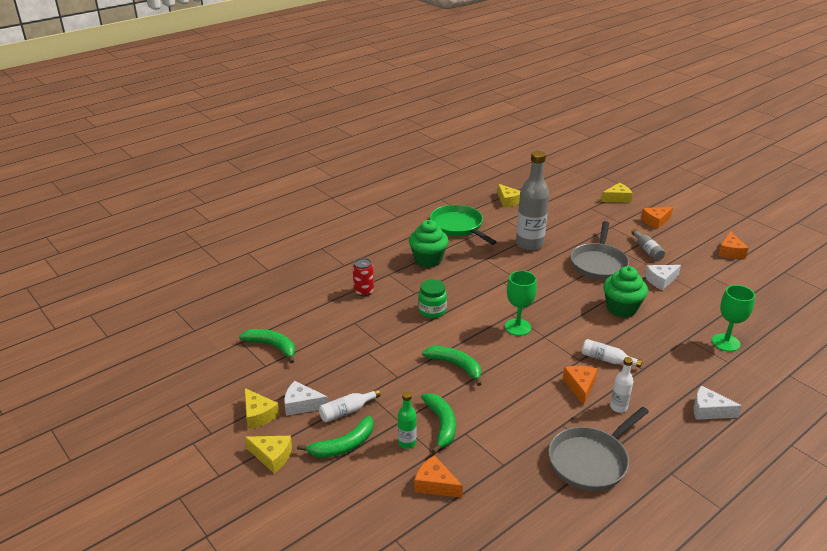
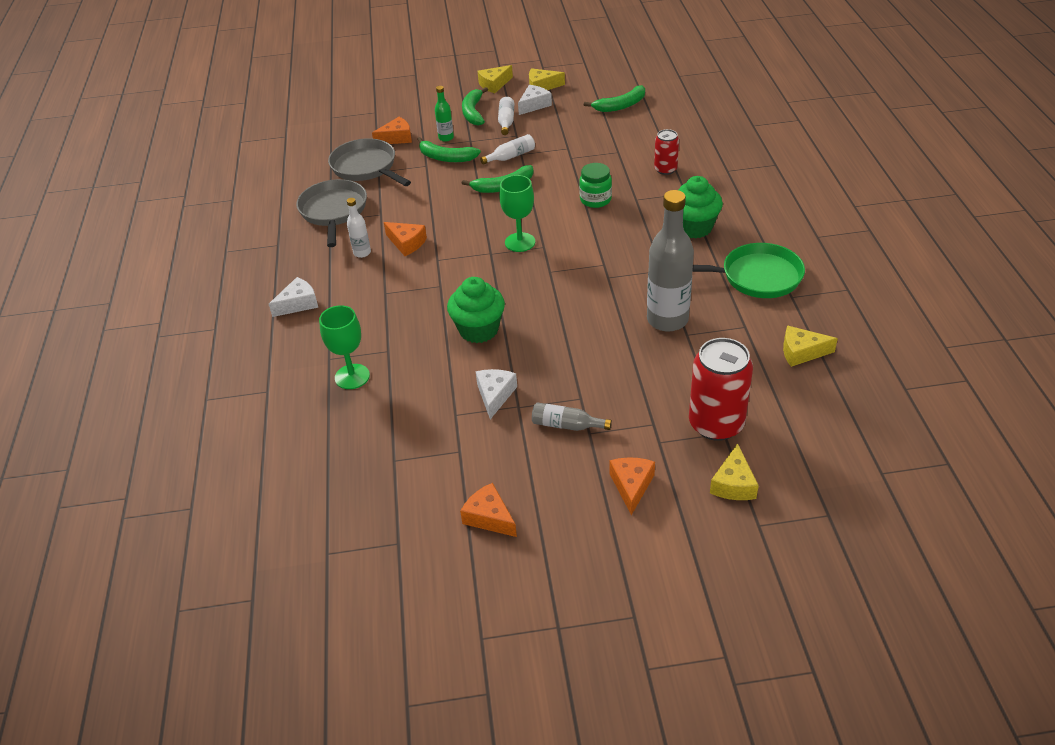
camera: 125 degrees right, 10 degrees up
(588, 211) = (716, 424): none -> red can
(598, 263) = (576, 360): grey pan -> grey pan (366, 167)
(607, 360) = (419, 276): white bottle -> white bottle (511, 156)

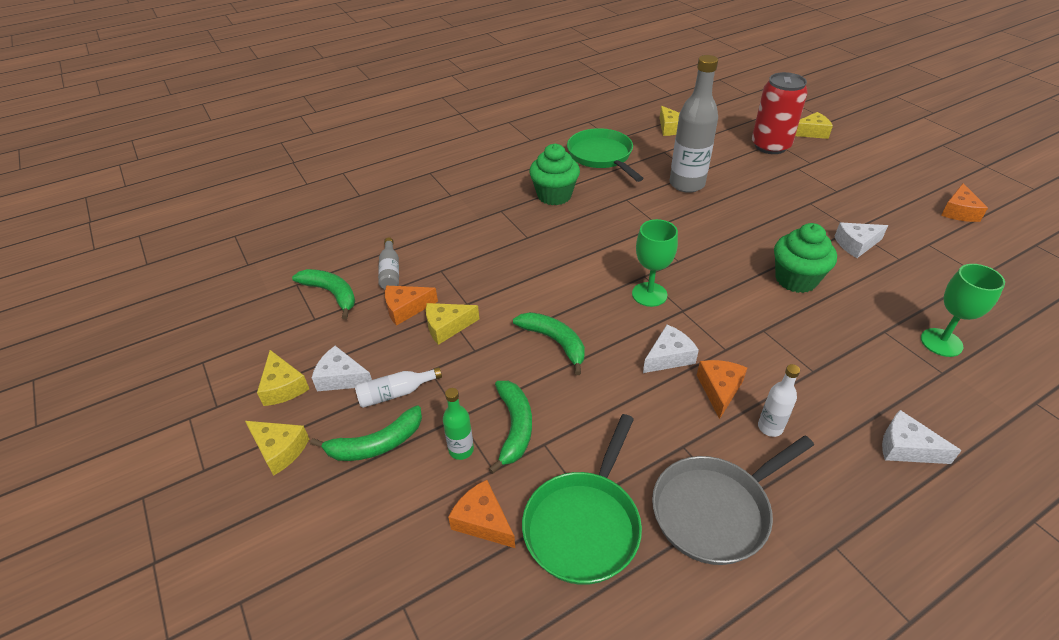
camera: 115 degrees left, 0 degrees up
(366, 167) = (584, 524): grey pan -> green pan
(451, 231) = (668, 357): none -> white cheese
(511, 156) = (485, 358): white bottle -> none
(552, 146) = (447, 327): none -> yellow cheese
(566, 425) = (842, 202): grey bottle -> grey bottle (390, 272)
(595, 200) = (542, 262): green jar -> none
(631, 486) = (858, 164): orange cheese -> orange cheese (406, 309)
(665, 169) = (464, 230): red can -> none

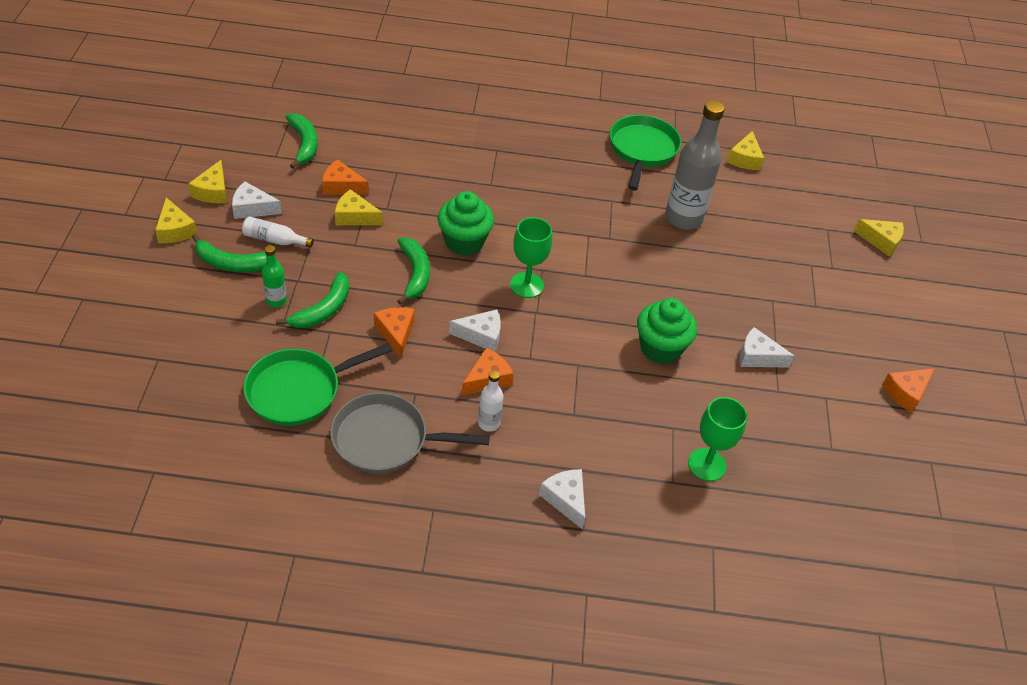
camera: 30 degrees right, 5 degrees up
(341, 378) = (252, 208): white cheese -> white cheese turned 45 degrees counterclockwise
(390, 272) = (360, 151): grey bottle -> none
(483, 521) = (245, 348): orange cheese -> orange cheese (396, 333)
(554, 195) = (555, 162): green cupcake -> green cupcake (464, 242)
(770, 146) = (817, 230): red can -> none

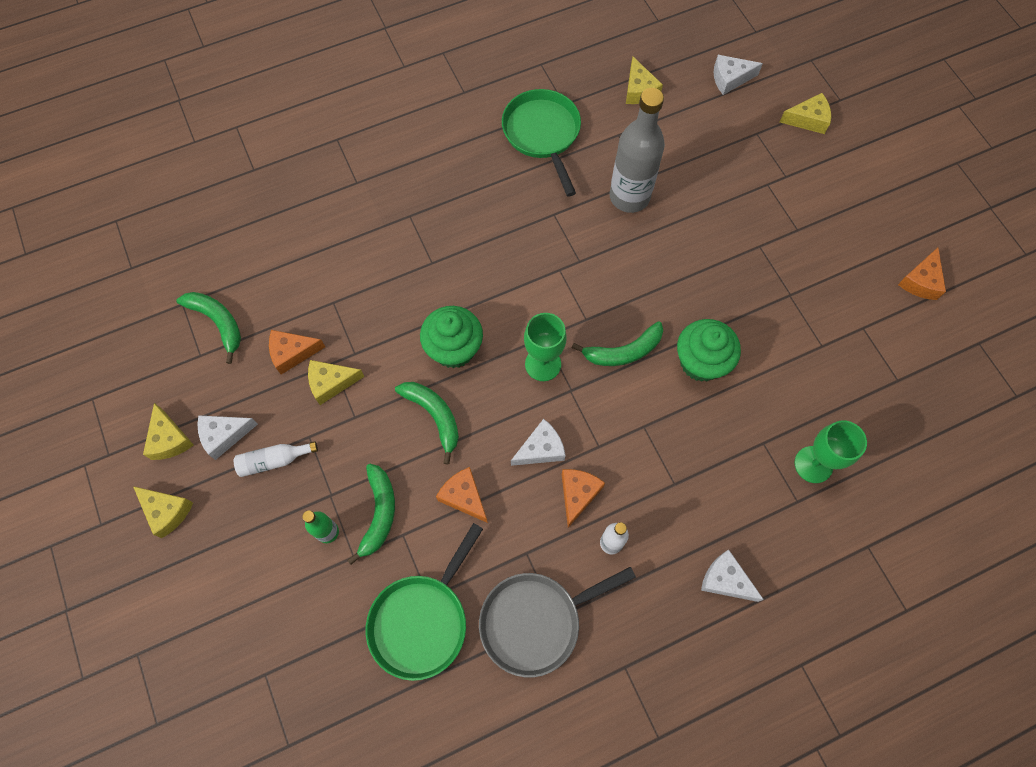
camera: 25 degrees left, 20 degrees up
(231, 263) = (253, 516): green banana -> green banana (623, 352)
(757, 357) = (784, 318): white cheese -> white cheese (730, 79)

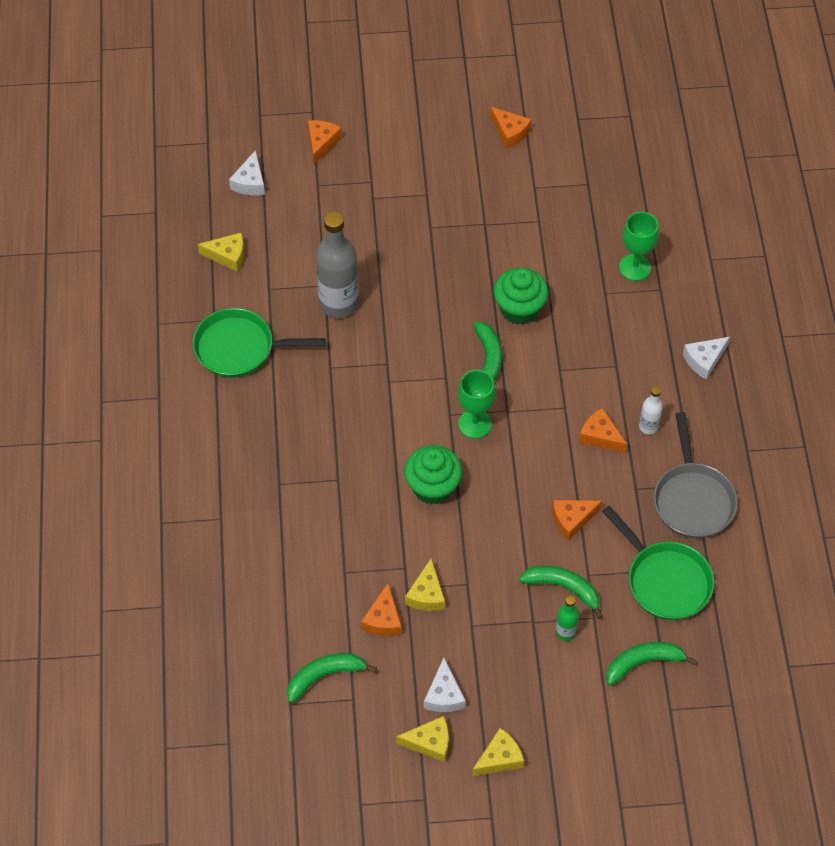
camera: 70 degrees left, 10 degrees down
(274, 460) = (484, 659): white bottle -> none
(434, 416) = (491, 521): green banana -> green banana (643, 662)
(541, 449) = (551, 450): white cheese -> none
(808, 120) = (321, 143): yellow cheese -> orange cheese

